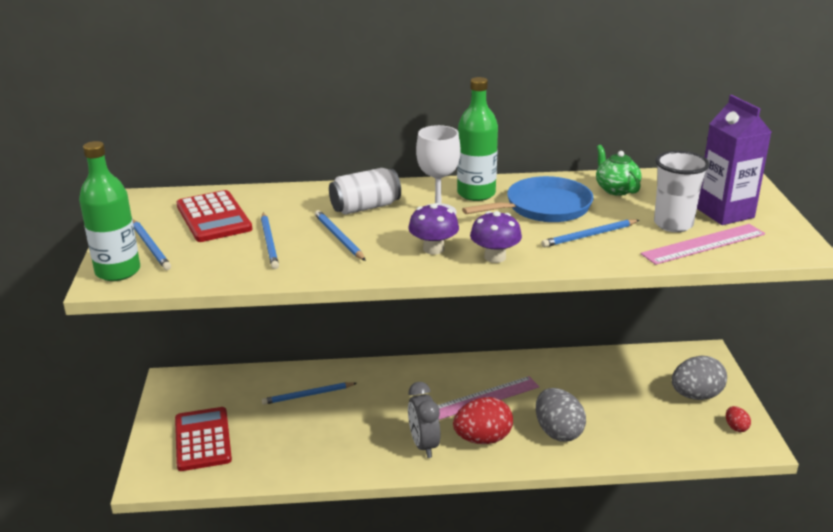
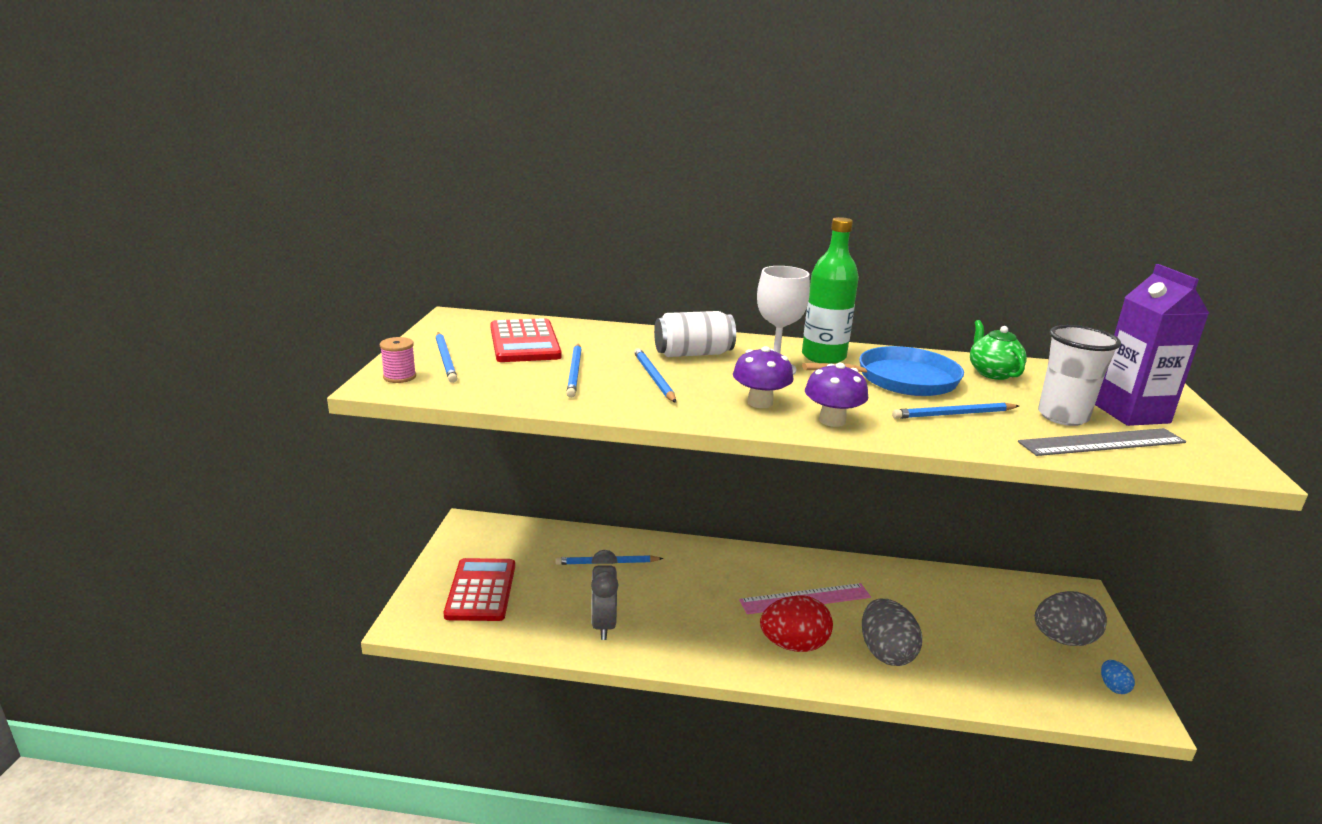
camera: 10 degrees right, 5 degrees down
(118, 271) = (399, 377): green bottle -> pink spool
(424, 445) = (723, 640): grey clock -> grey clock (603, 625)
(703, 244) = (1102, 442): pink ruler -> grey ruler
(736, 427) = (1113, 687): red egg -> blue egg

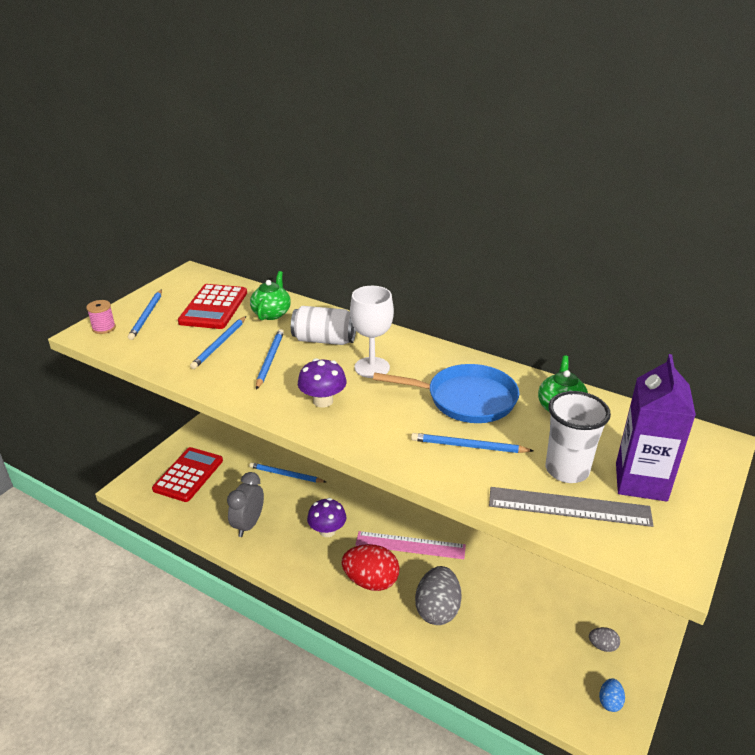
camera: 25 degrees right, 10 degrees up
(603, 339) = (272, 313): none -> green teapot
(823, 357) = (427, 361): green bottle -> none
(832, 420) = (359, 431): purple mushroom -> purple mushroom (327, 531)
(1063, 639) = (602, 646): grey egg -> grey egg, size x0.48

